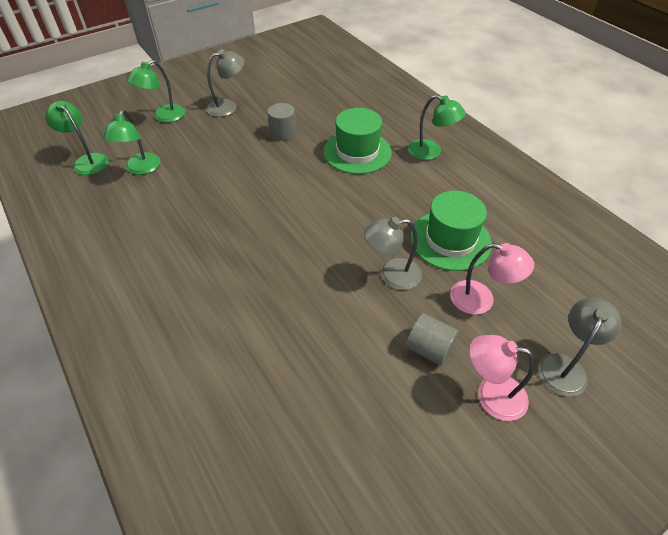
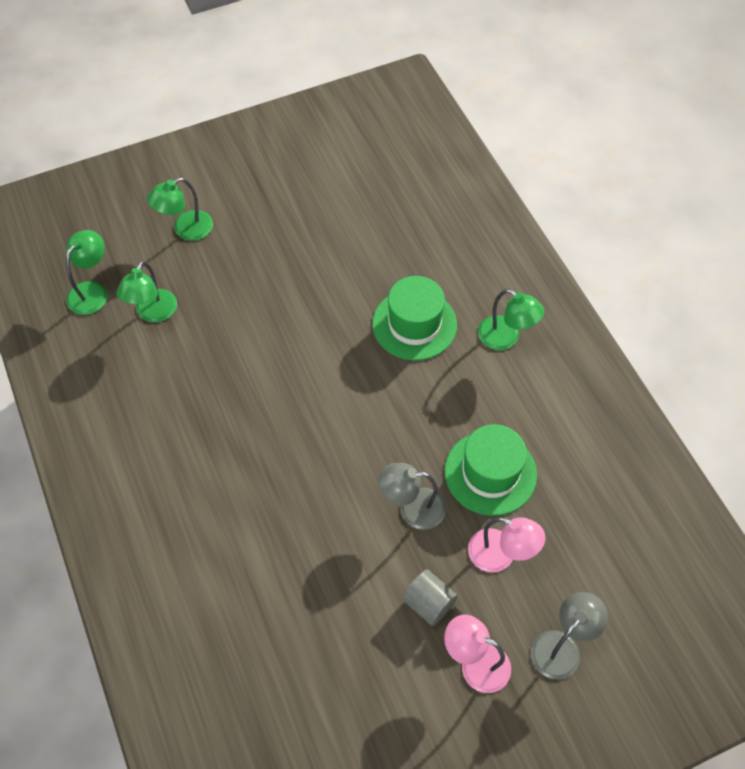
camera: 10 degrees right, 10 degrees up
(87, 161) = (92, 291): green lamp -> green lamp turned 60 degrees clockwise
(228, 106) = (267, 223): grey lamp -> none
(283, 133) = (329, 279): grey cylinder -> none

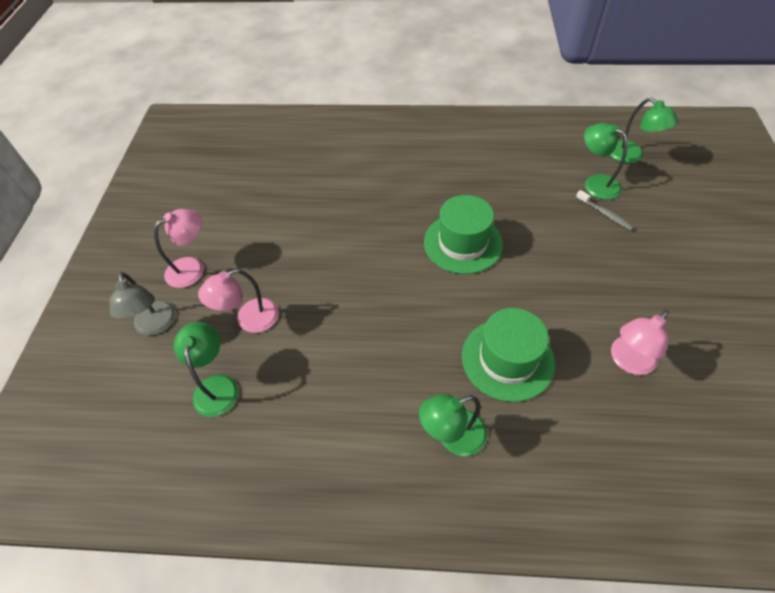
camera: 120 degrees right, 5 degrees down
(186, 230) = (687, 226): green lamp -> green lamp (216, 386)
(198, 295) = (605, 214): none -> grey toothbrush
(369, 245) = (627, 361): none -> pink lamp
(412, 508) = (327, 279): grey lamp -> none
(428, 603) = (252, 259): grey cylinder -> none
(490, 473) = (320, 347): green hat -> green hat (463, 243)

